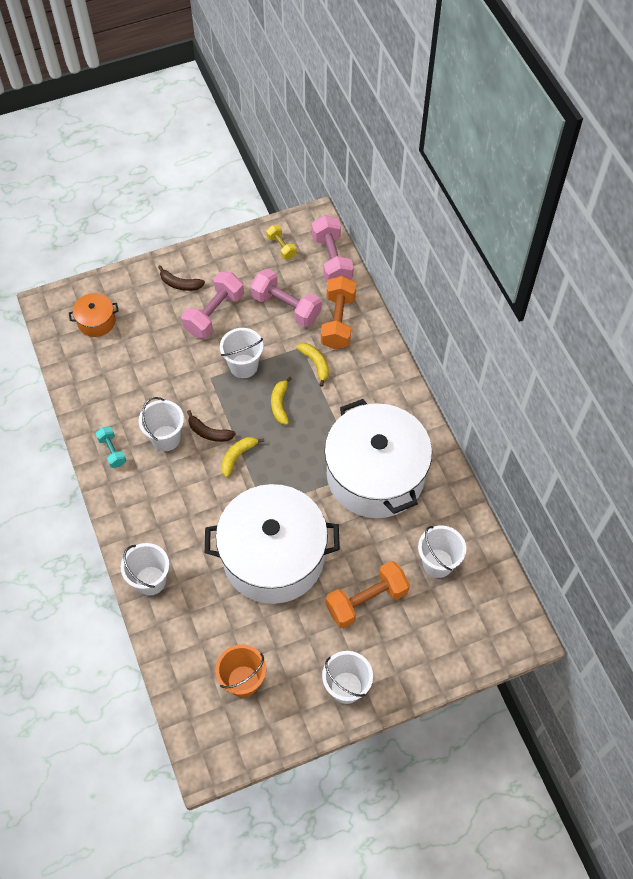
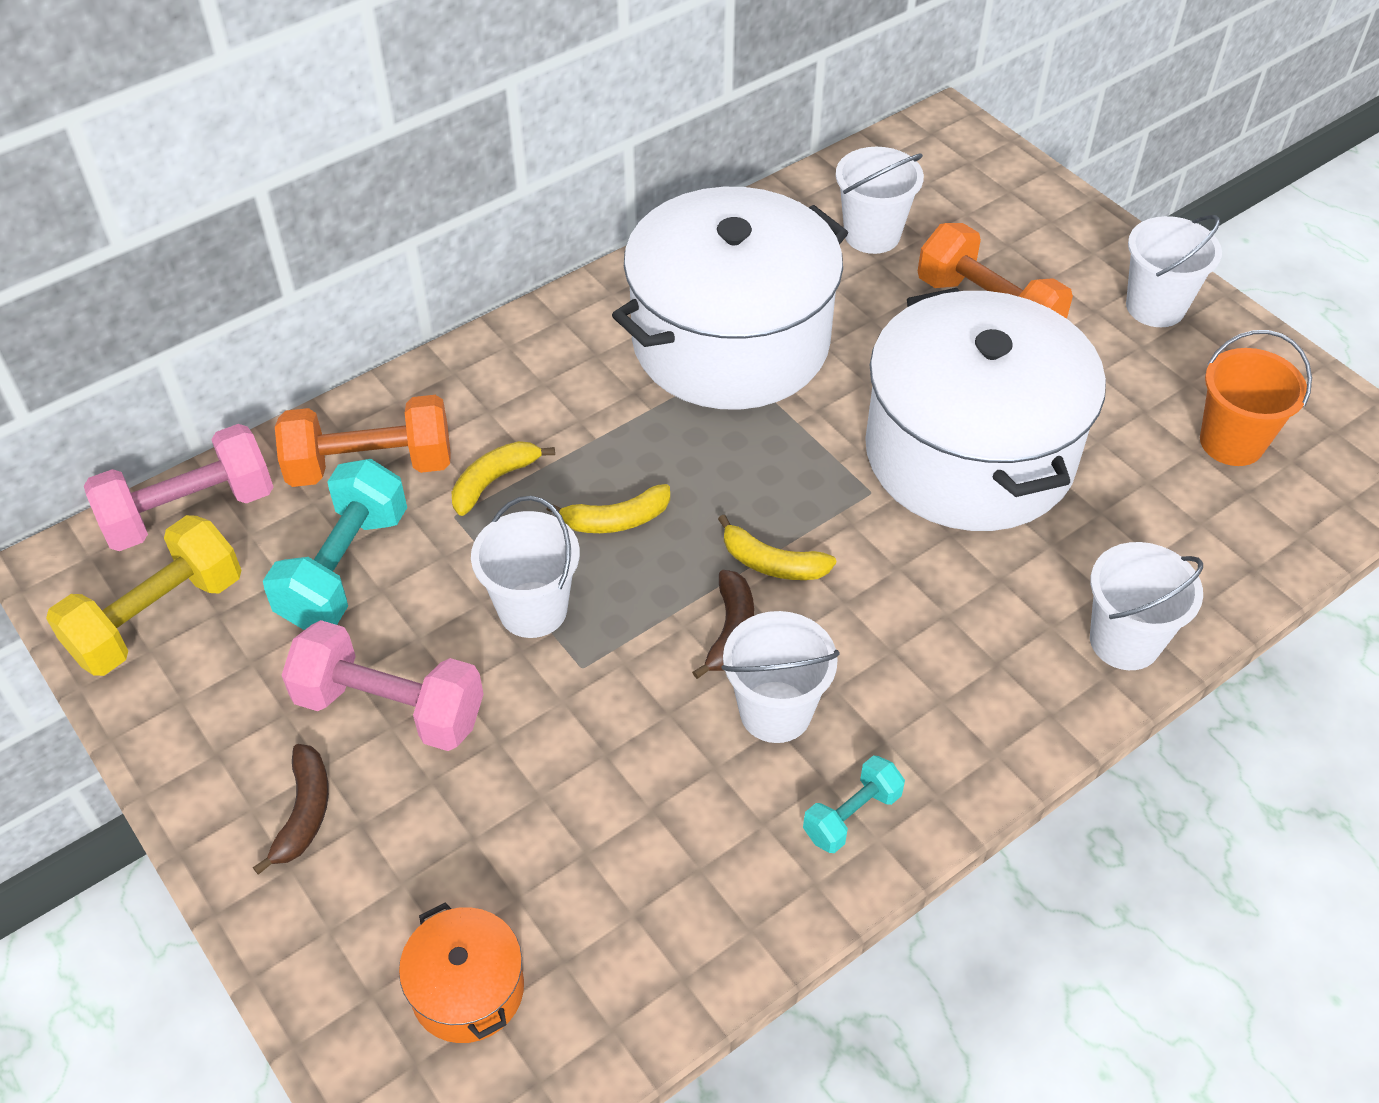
camera: 105 degrees left, 10 degrees down
(281, 247) = (157, 618): yellow dumbbell -> yellow dumbbell, size x1.83
(286, 307) = (344, 567): pink dumbbell -> turquoise dumbbell

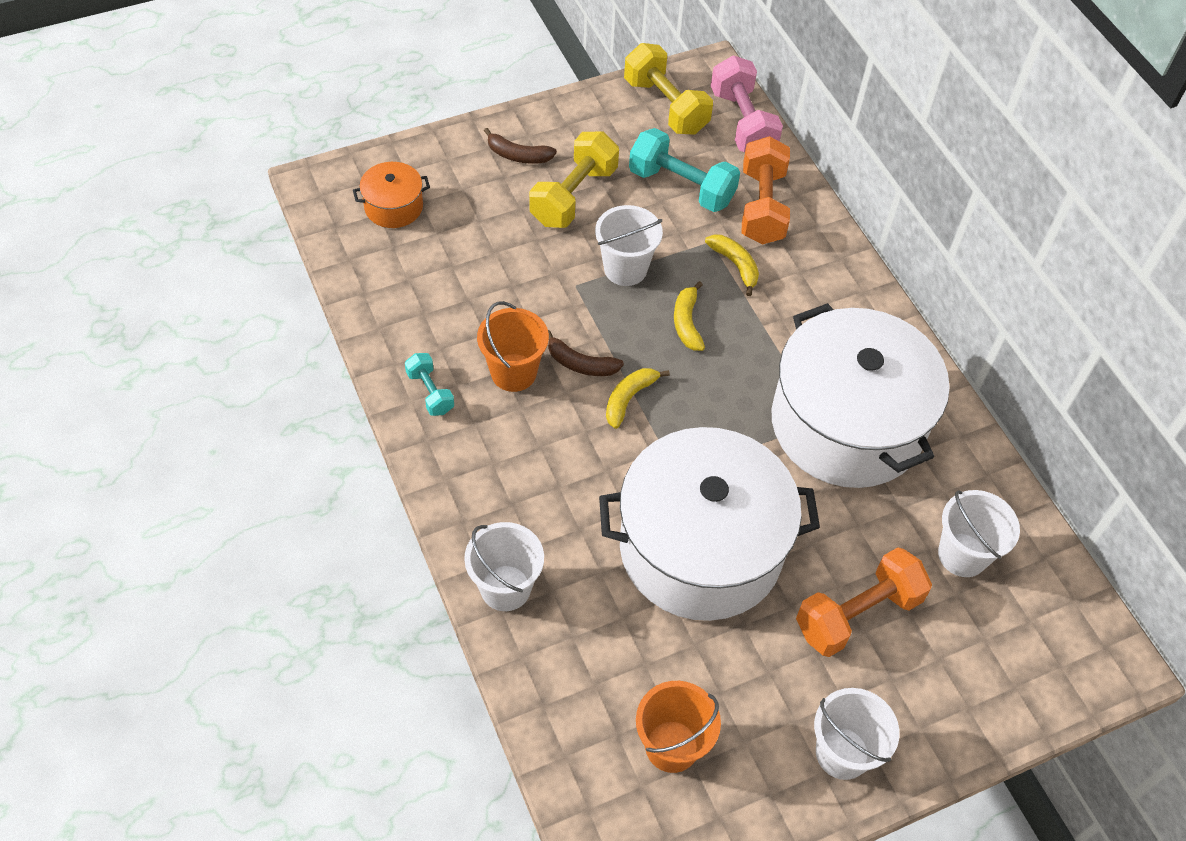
camera: 100 degrees right, 5 degrees up
(390, 708) = (573, 196): pink dumbbell -> yellow dumbbell
(775, 711) = (513, 372): white bucket -> orange bucket

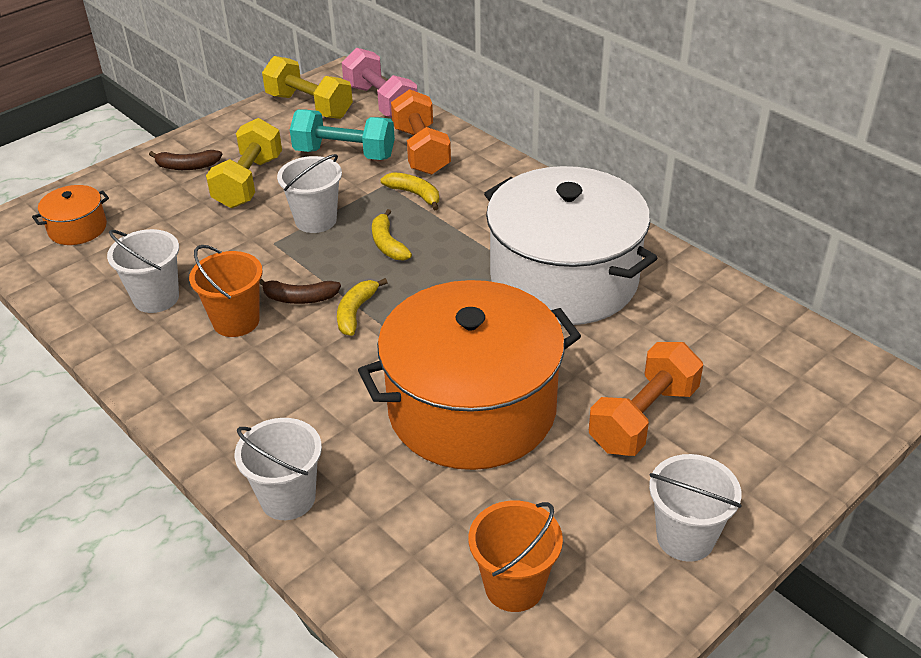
camera: 15 degrees left, 15 degrees down
(430, 392) = (156, 358): turquoise dumbbell -> none
(701, 548) = (472, 408): white pot -> orange pot
(962, 555) = (713, 345): white bucket -> white bucket (156, 298)

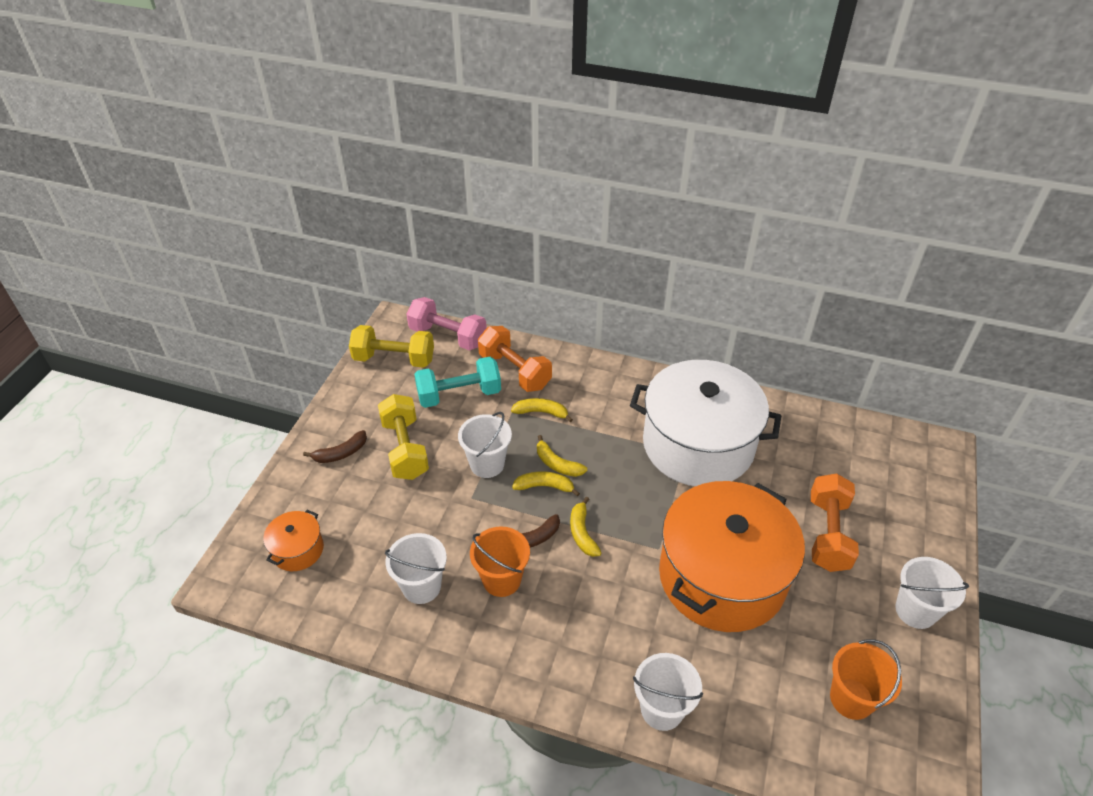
camera: 30 degrees left, 5 degrees up
(356, 259) = (545, 486): none -> yellow banana

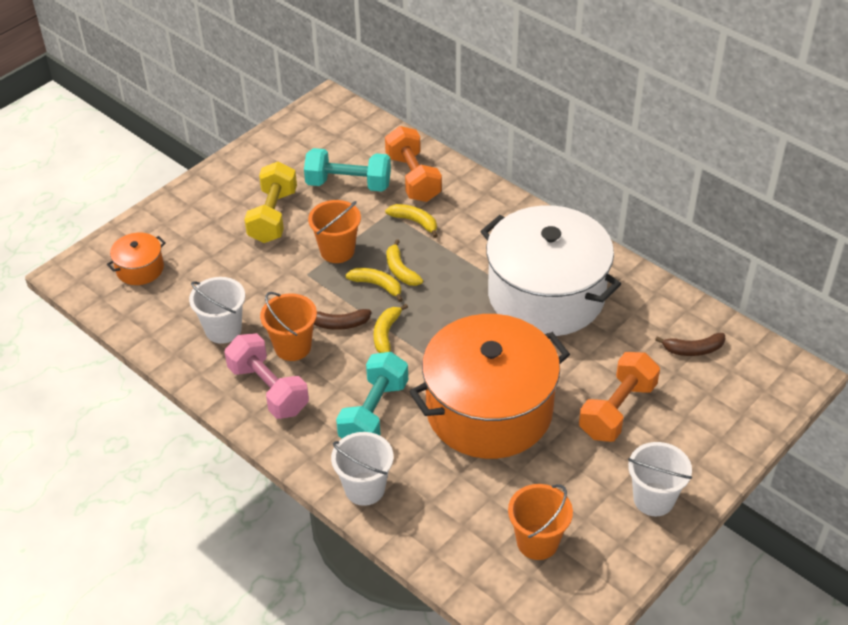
camera: 25 degrees right, 0 degrees up
(341, 453) = (216, 203): brown banana -> brown banana (693, 350)
(394, 359) = (308, 135): yellow dumbbell -> none
(448, 336) = (370, 129): pink dumbbell -> pink dumbbell (268, 389)
(487, 464) = (337, 251): white bucket -> orange bucket
(621, 621) = (374, 413): none -> turquoise dumbbell

